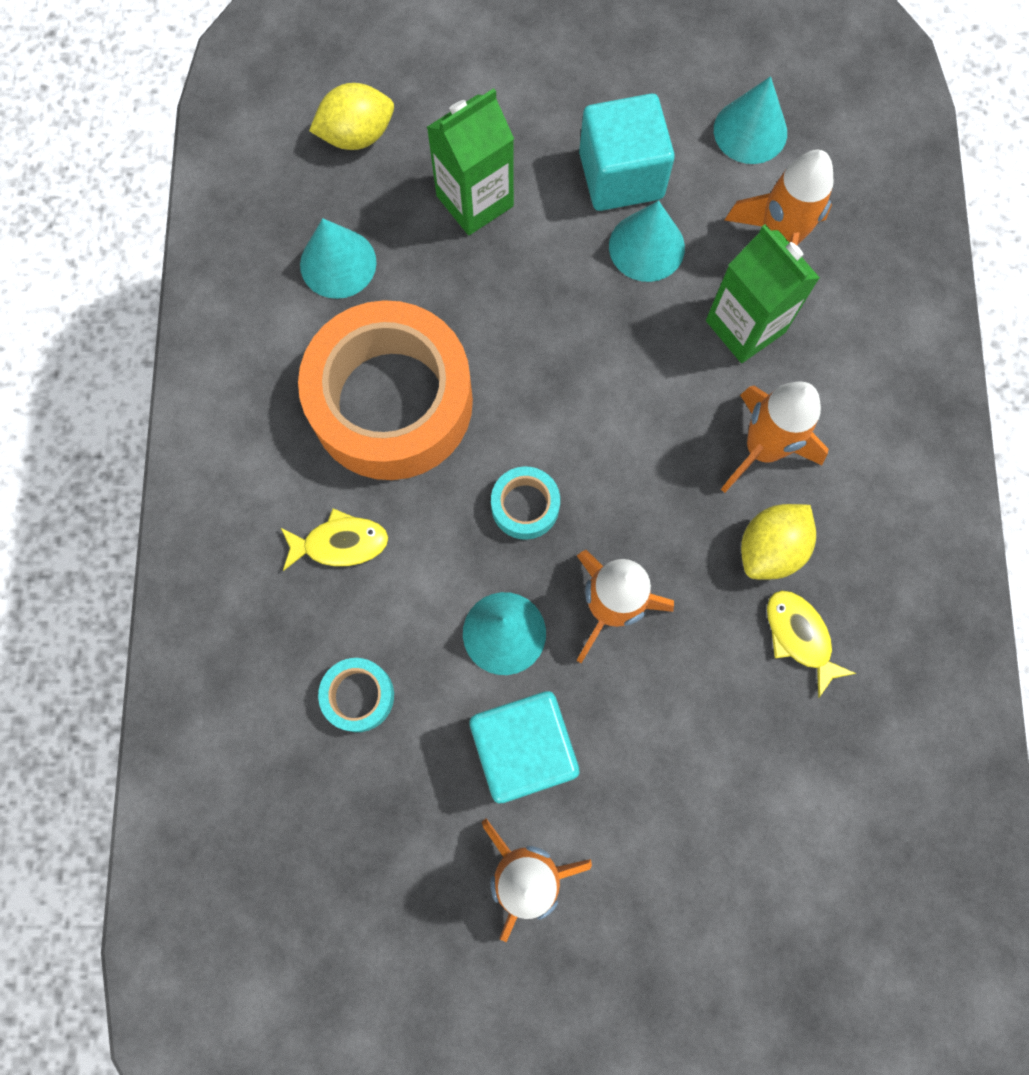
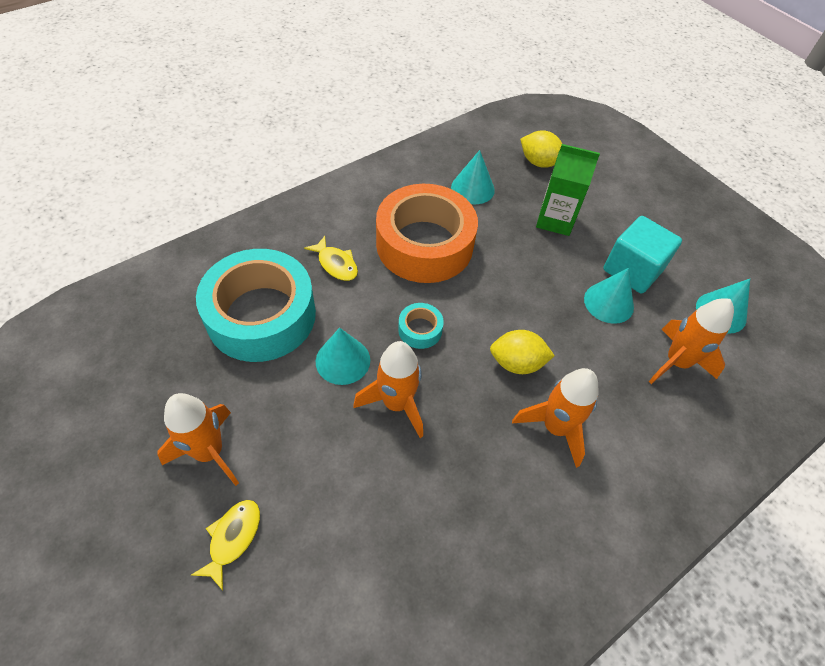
camera: 50 degrees right, 20 degrees down
(358, 696) = (261, 315): turquoise tape -> turquoise tape, size x2.44
(523, 748) = (283, 408): turquoise cube -> none
(745, 326) = (615, 375): green carton -> none
(770, 548) = (500, 469): yellow lemon -> yellow lemon (517, 363)
(799, 637) = (460, 522): yellow fish -> yellow fish (233, 538)

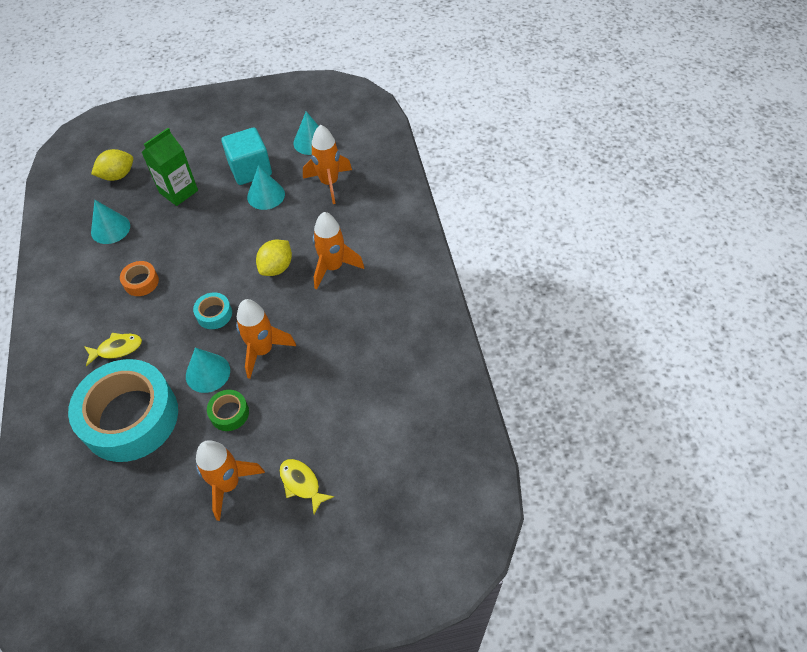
camera: 60 degrees left, 0 degrees up
(300, 408) = (229, 413): none -> green tape
(424, 244) = (141, 282): orange tape -> orange tape, size x0.41

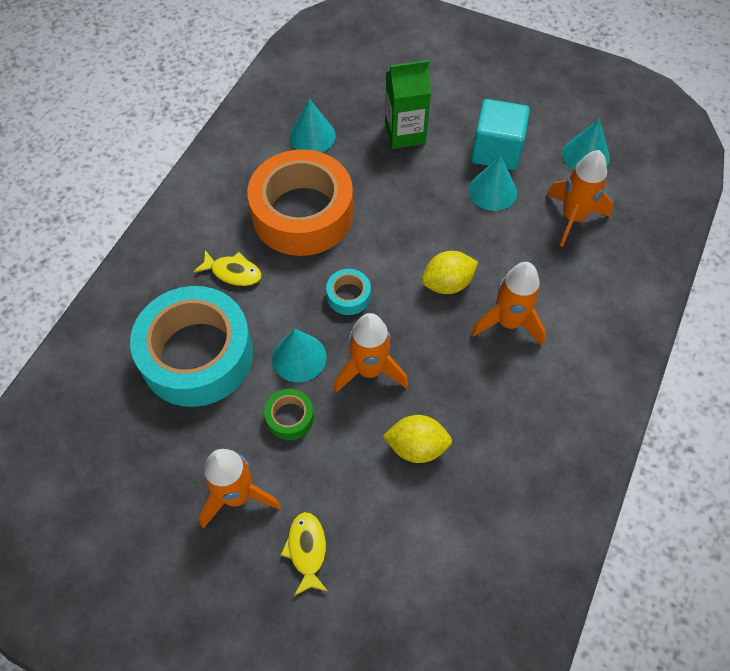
camera: 35 degrees right, 5 degrees up
(118, 176) = (357, 81): yellow lemon -> yellow lemon (416, 447)
(141, 282) = (302, 213): orange tape -> orange tape, size x2.44

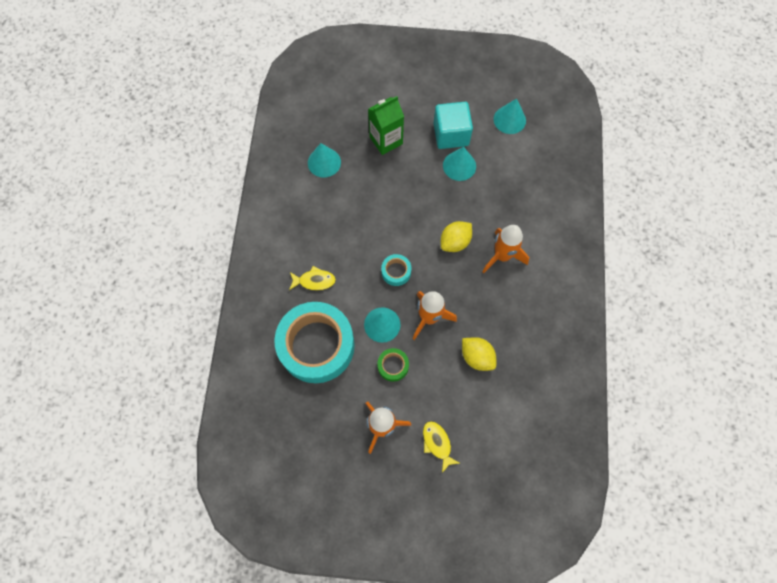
camera: 20 degrees left, 10 degrees up
(302, 213) = (342, 223): orange tape -> none
(416, 447) = (477, 357): yellow lemon -> yellow lemon turned 60 degrees clockwise
(572, 218) = (516, 169): orange rocket -> none

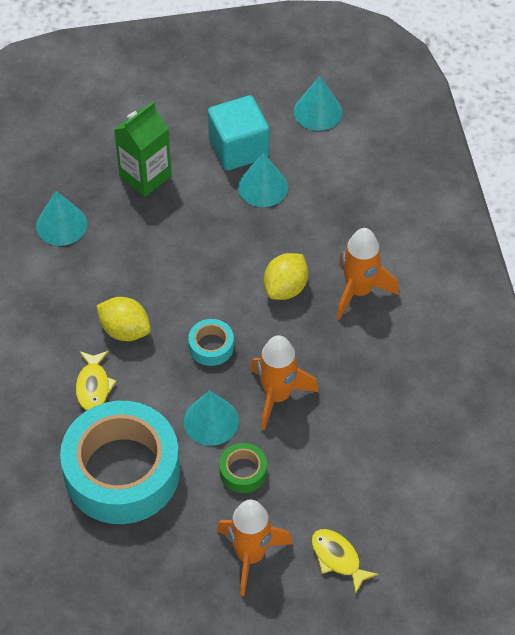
camera: 15 degrees left, 15 degrees down
(314, 281) = (93, 386): yellow fish -> yellow fish turned 105 degrees clockwise
(477, 357) = (361, 431): yellow lemon -> yellow lemon (125, 330)

